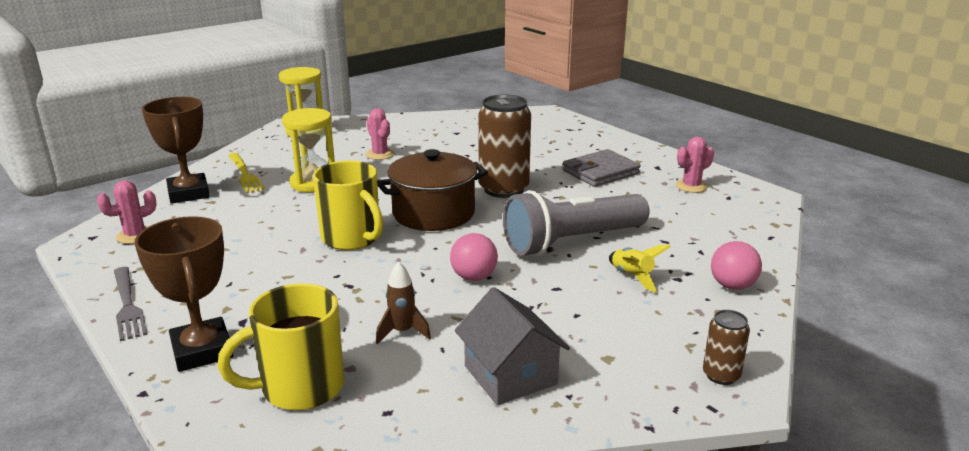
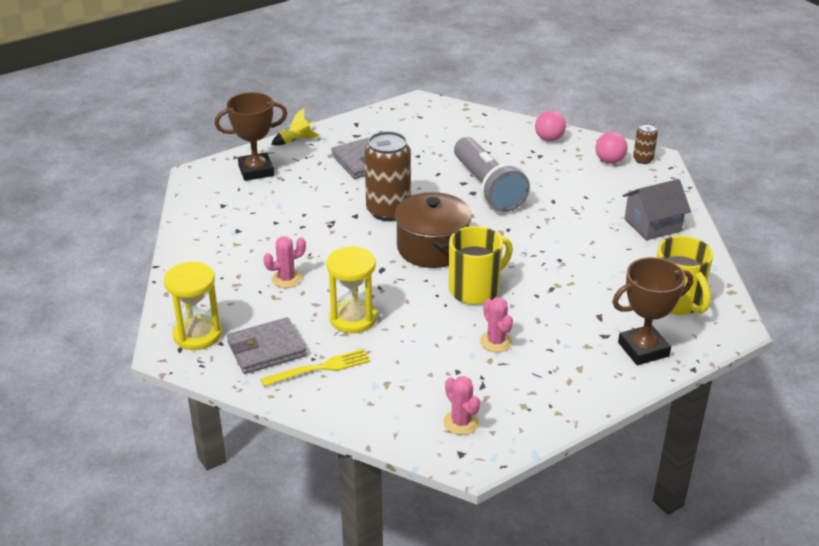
camera: 85 degrees left, 10 degrees up
(128, 305) = (587, 399): grey fork -> none
(188, 193) = (364, 403): brown trophy -> brown trophy (256, 171)
(278, 154) = (266, 349): none -> grey wallet
(402, 332) = (612, 263): brown rocket -> none
(473, 277) = (539, 233): pink ball -> pink ball (609, 161)
(632, 277) = (538, 171): yellow rocket -> yellow rocket (296, 141)
(691, 186) = (398, 127): pink cactus -> pink cactus (496, 342)

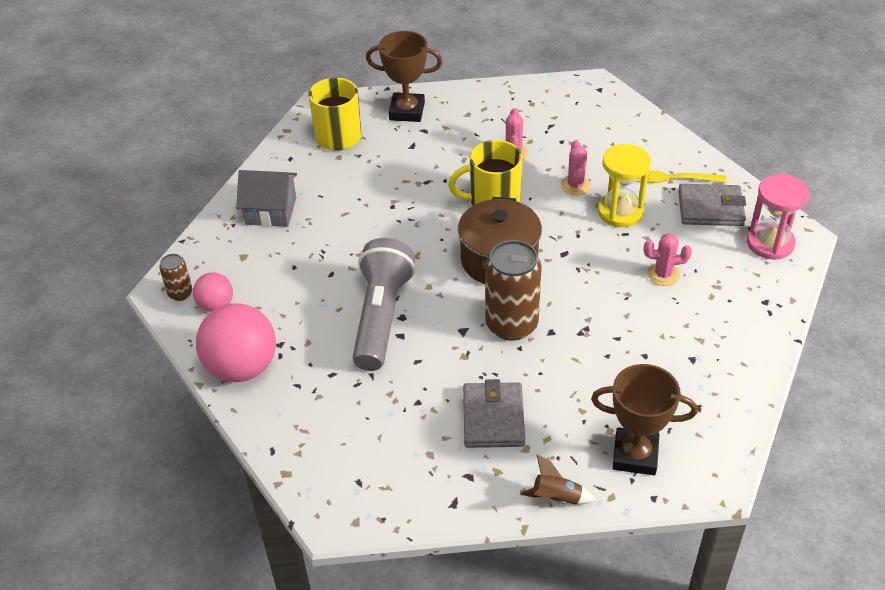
camera: 150 degrees left, 10 degrees up
(197, 334) = (770, 243): yellow hourglass -> pink hourglass
(296, 141) = (556, 498): yellow rocket -> brown rocket
(461, 422) = (585, 106): pink cactus -> pink cactus (575, 185)
(549, 139) = (242, 367): pink ball -> pink ball, size x1.88

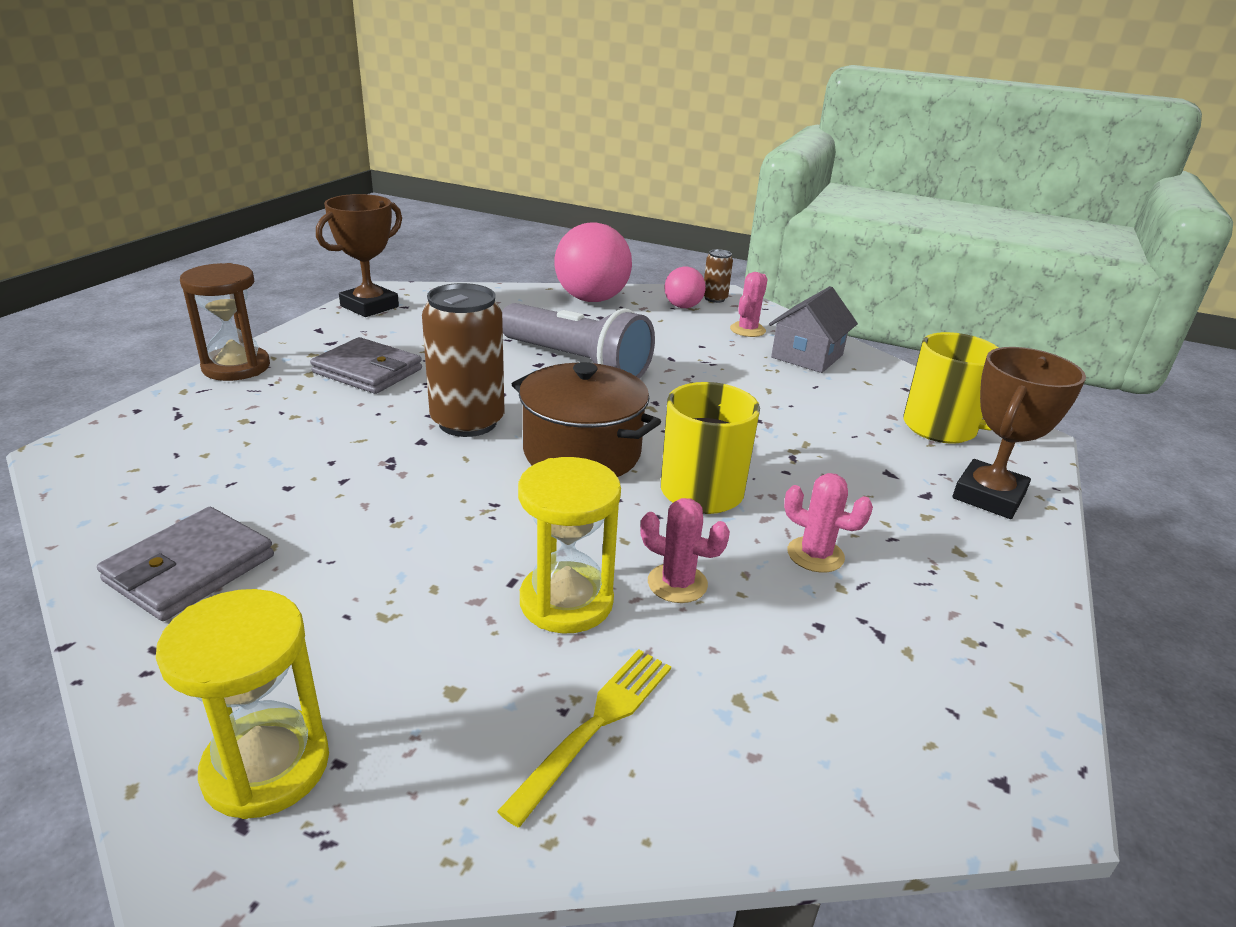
camera: 115 degrees right, 15 degrees down
(556, 498) = (236, 367): brown rocket -> brown hourglass
(635, 455) = (192, 420): brown trophy -> brown trophy (369, 306)
(663, 274) = (384, 574): pink cactus -> pink cactus (747, 330)
(710, 208) = (454, 732): grey wallet -> grey wallet (190, 569)
(770, 243) = (266, 766): pink hourglass -> yellow hourglass

